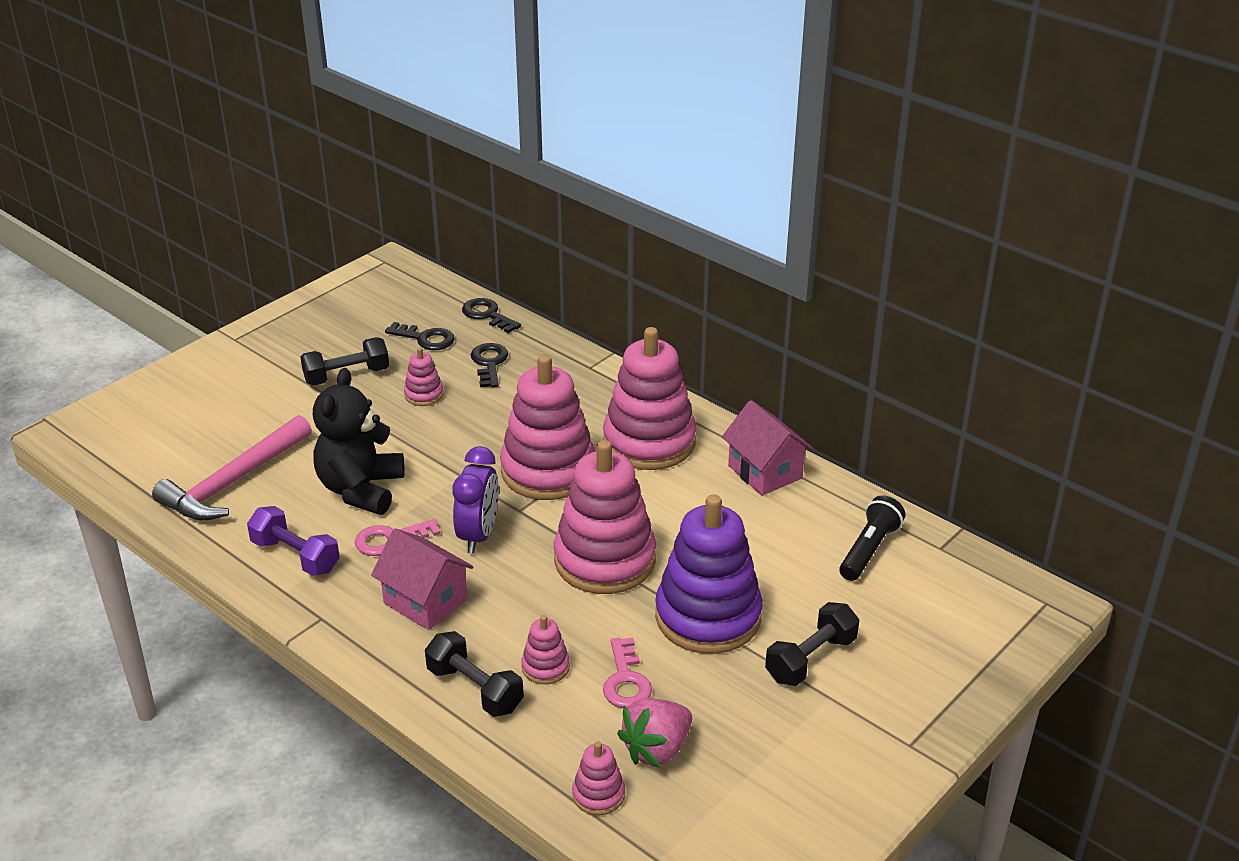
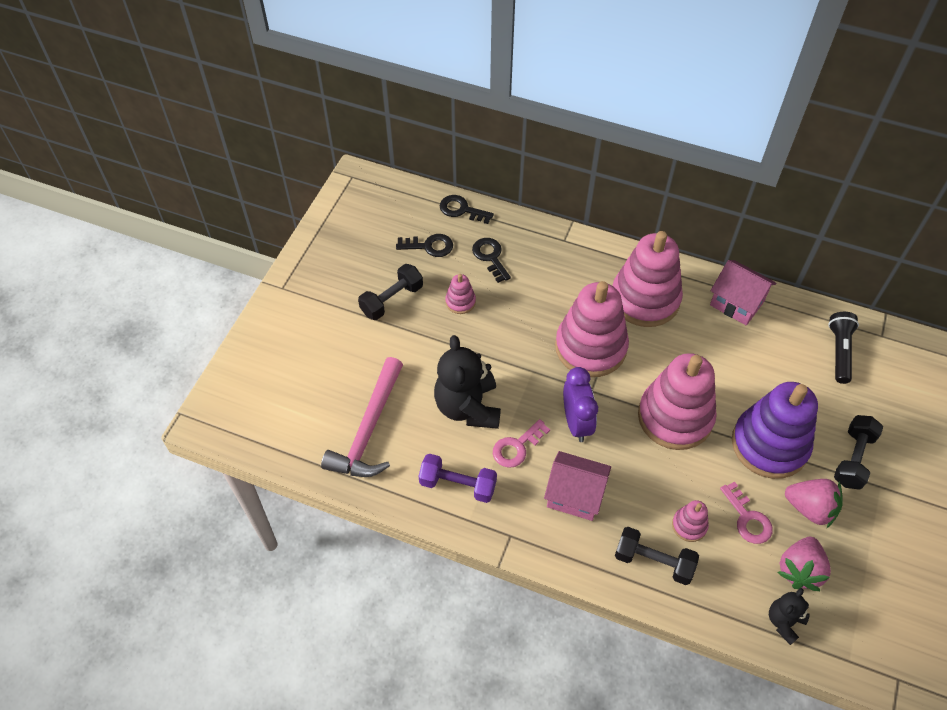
camera: 20 degrees left, 20 degrees up
(598, 795) = (784, 622): pink stacking toy -> black teddy bear
(716, 693) = (810, 508): none -> pink strawberry

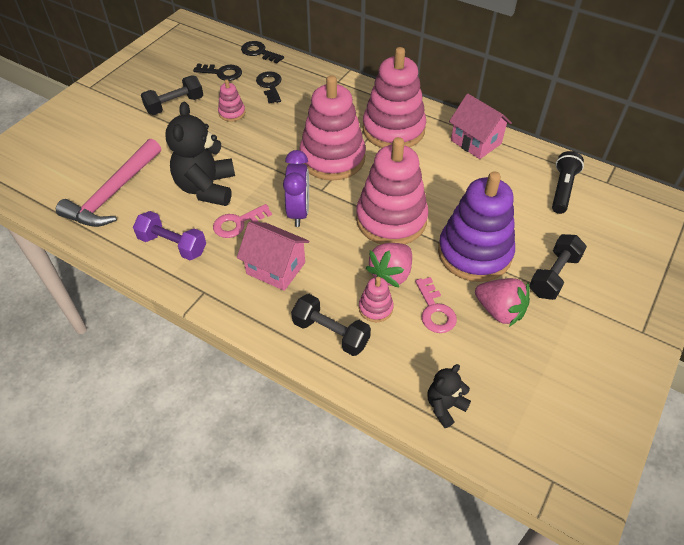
camera: 10 degrees right, 5 degrees down
(799, 570) = (474, 362): pink strawberry -> pink strawberry (391, 274)

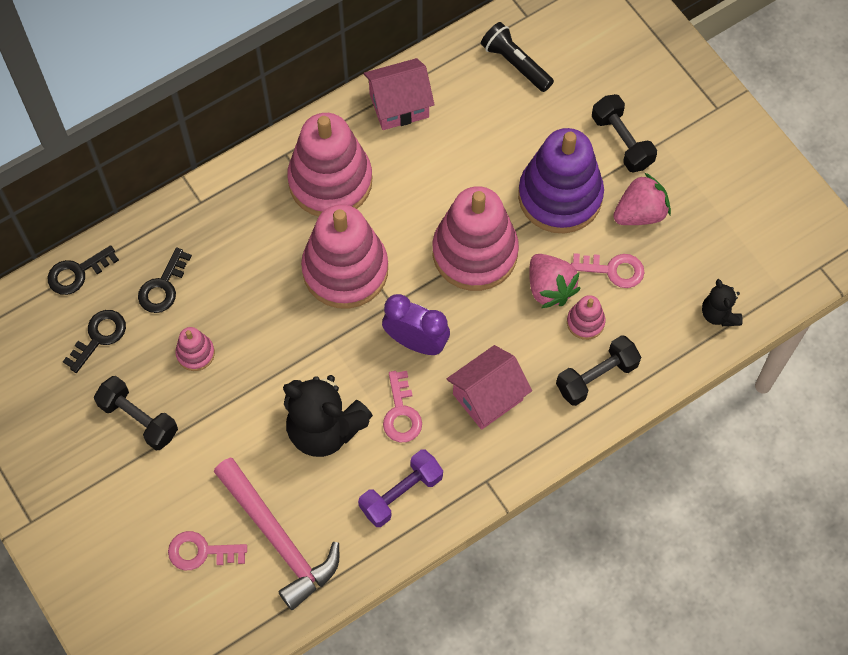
camera: 65 degrees left, 15 degrees up
(92, 161) = (201, 552): none -> pink key
(175, 105) = (138, 419): black dumbbell -> black dumbbell turned 45 degrees counterclockwise
(270, 86) = (163, 287): black key -> black key turned 75 degrees counterclockwise

